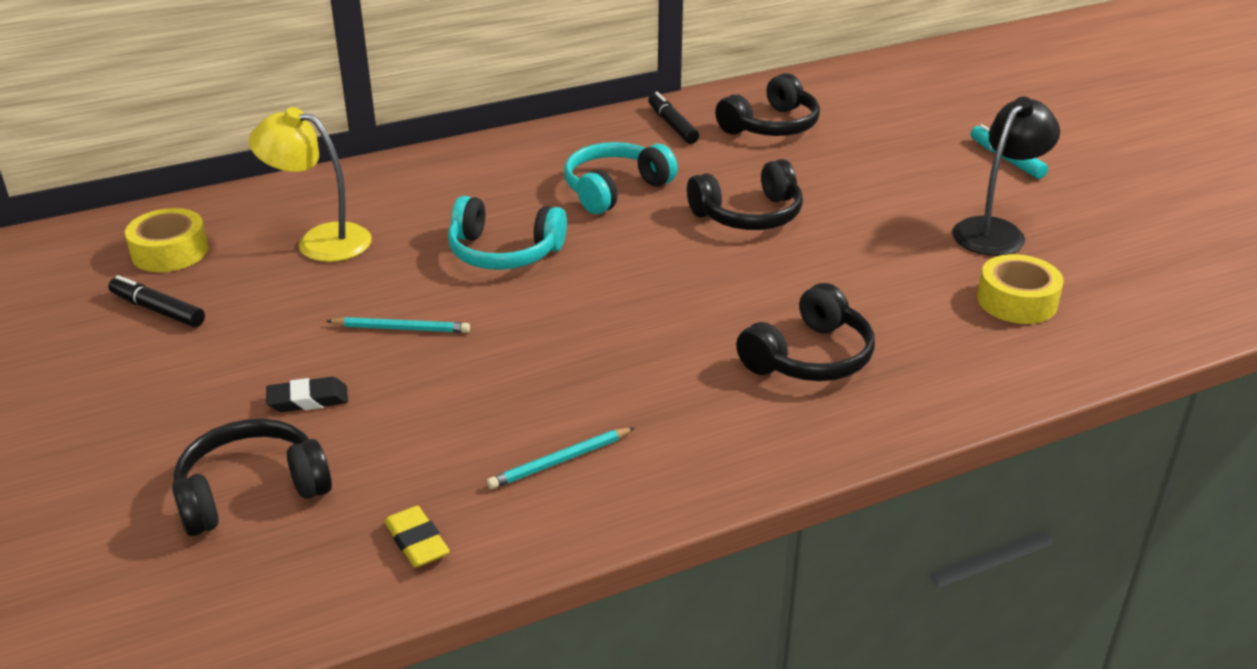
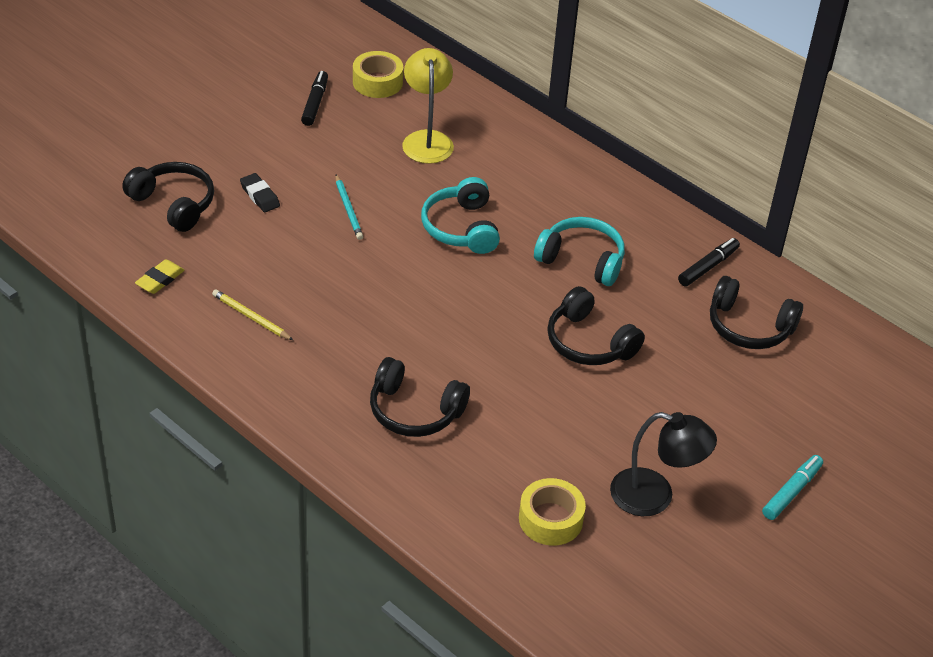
camera: 65 degrees right, 10 degrees up
(560, 461) = (251, 317): turquoise pencil -> yellow pencil

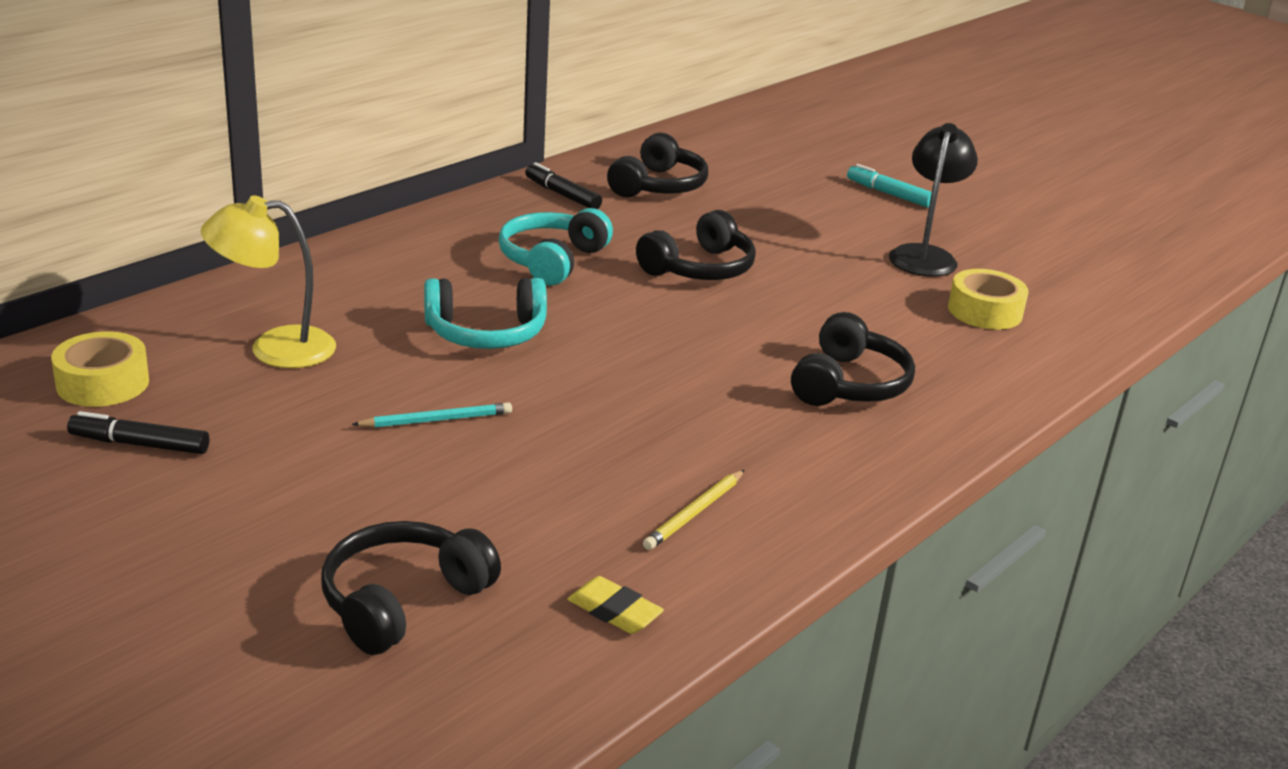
camera: 90 degrees left, 15 degrees down
(260, 196) = (391, 504): black eraser -> none

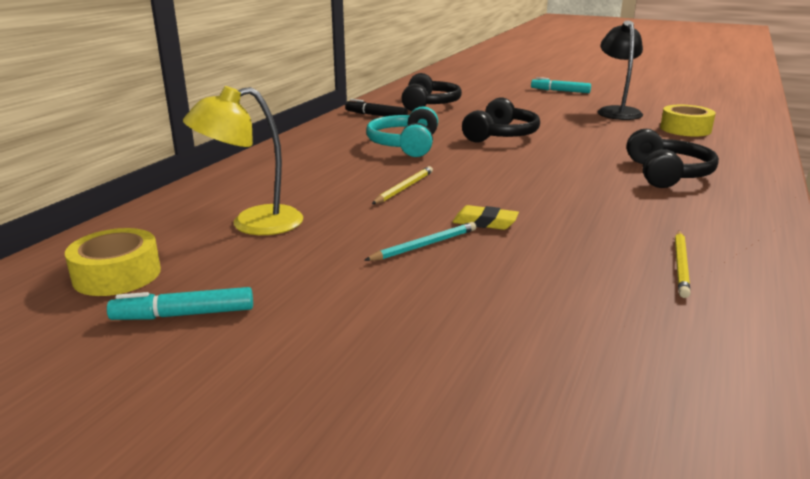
camera: 15 degrees left, 5 degrees down
(140, 444) = (184, 315): black marker -> turquoise marker
(402, 601) = (545, 391): black headphones -> none
(486, 333) = (404, 188): turquoise headphones -> yellow pencil
(614, 611) = (723, 351): yellow eraser -> yellow eraser (485, 222)

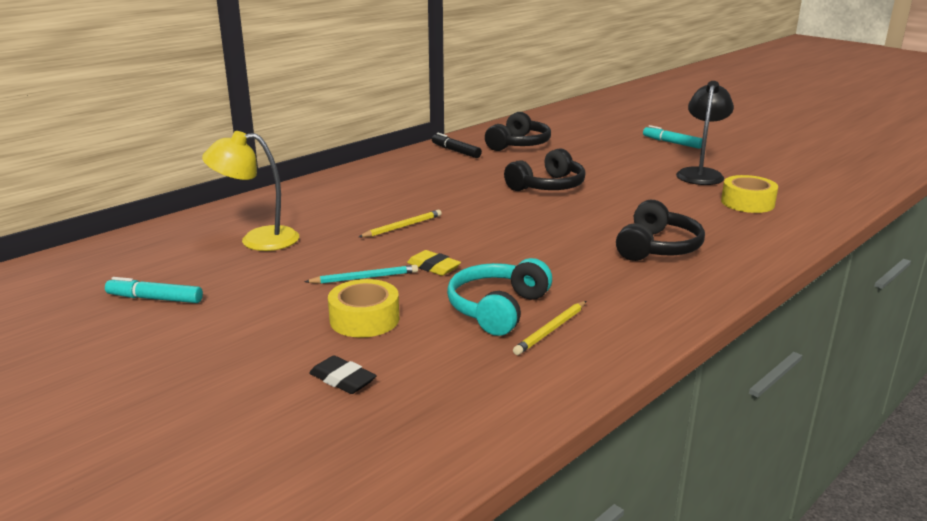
camera: 20 degrees right, 0 degrees up
(117, 275) = (137, 263): yellow tape -> yellow tape (364, 319)
(405, 145) = (448, 185): turquoise headphones -> turquoise headphones (497, 309)
(537, 368) = (342, 380): none -> black eraser

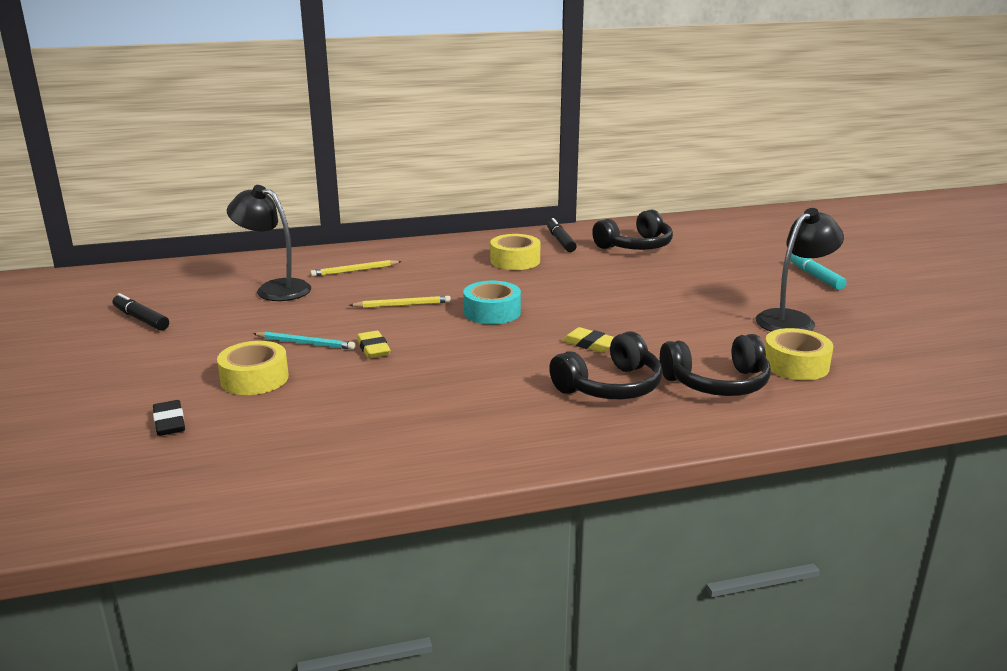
camera: 30 degrees right, 0 degrees up
(155, 299) = (141, 319): turquoise marker -> black marker
(257, 240) = (274, 289): yellow lamp -> black lamp
(442, 173) = (515, 260): none -> yellow tape
(486, 215) = (492, 312): none -> turquoise tape
(497, 309) = (369, 402): turquoise headphones -> none
(548, 186) = (597, 296): black headphones -> black headphones (717, 383)
(551, 330) = (384, 435): yellow pencil -> yellow pencil (355, 271)
(597, 222) = (590, 344): none -> yellow eraser

